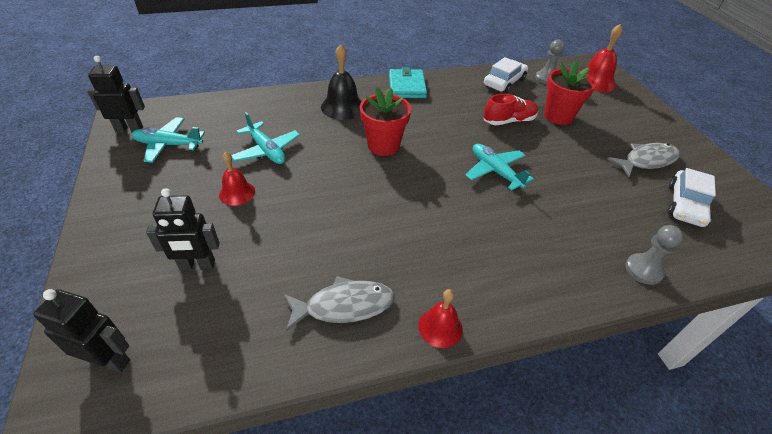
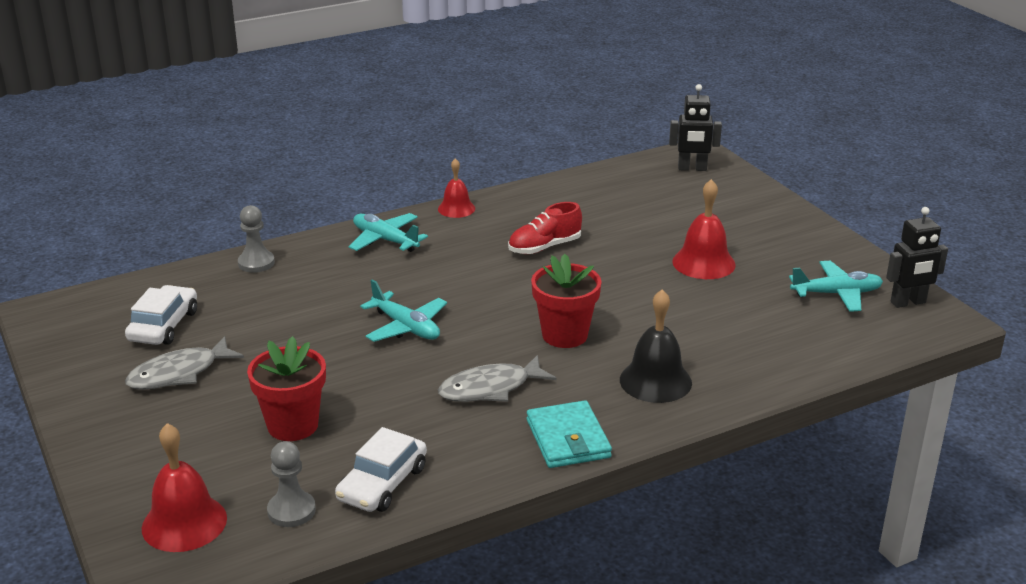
camera: 170 degrees right, 15 degrees down
(197, 265) = (684, 213): black robot -> none
(237, 193) = (703, 263): red bell -> red bell, size x1.56
(266, 150) = (712, 306): turquoise plane -> turquoise plane (385, 240)
(344, 306) = (540, 209): grey fish -> grey fish (490, 388)
(509, 121) = (381, 402): red shoe -> red shoe (544, 247)

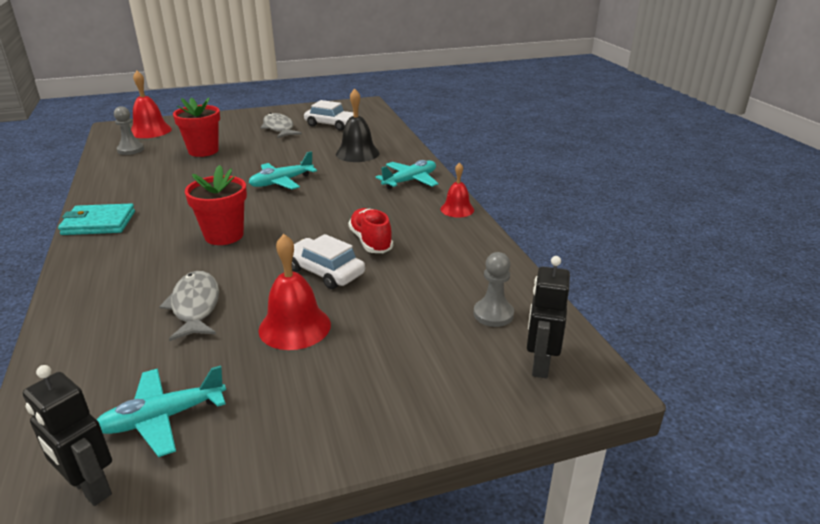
camera: 100 degrees right, 0 degrees up
(256, 263) = (394, 144): grey pawn -> grey pawn (493, 314)
(382, 483) = (125, 169): white car -> white car (324, 272)
(490, 388) = (183, 203): grey fish -> grey fish (195, 306)
(655, 381) = (125, 266): black bell -> black bell (357, 153)
(836, 294) = (163, 418): turquoise plane -> turquoise plane turned 60 degrees clockwise
(908, 302) = (90, 488): black robot -> black robot turned 45 degrees counterclockwise

